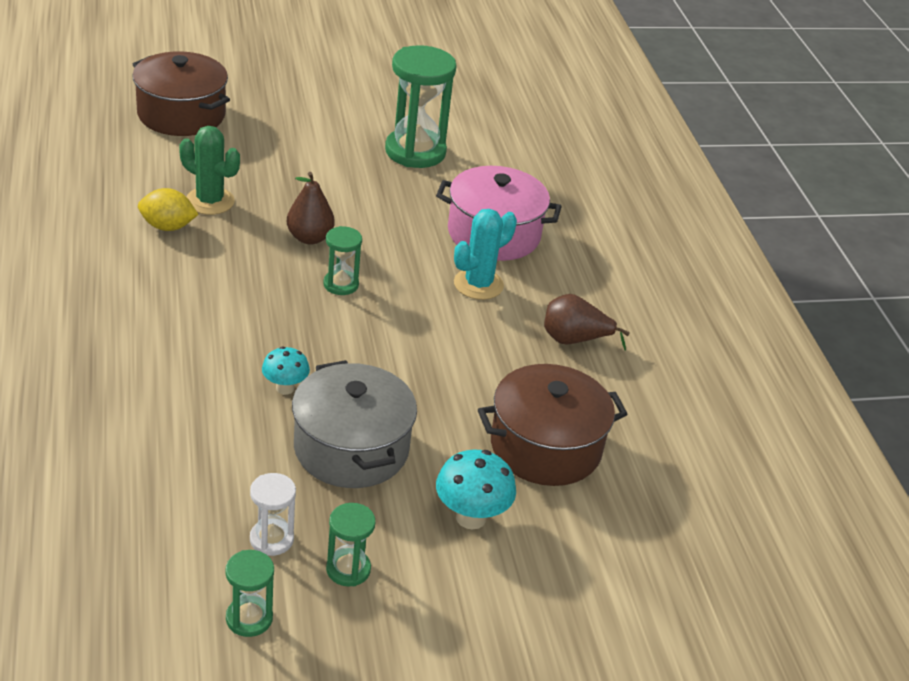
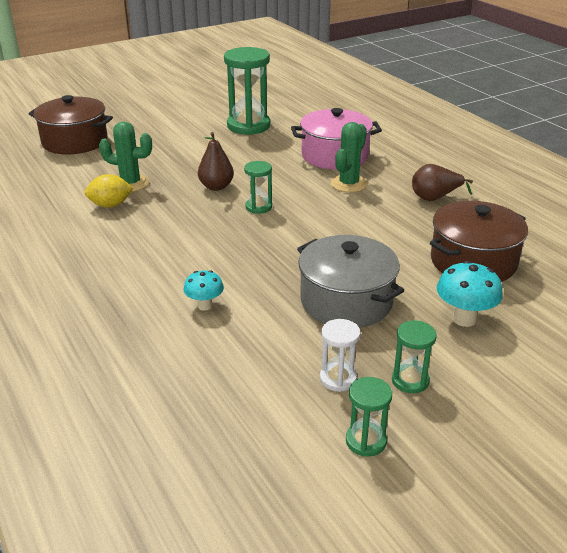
camera: 15 degrees left, 5 degrees down
(285, 388) = (269, 278): turquoise mushroom -> turquoise mushroom (205, 305)
(478, 284) = (349, 184): turquoise cactus -> green cactus

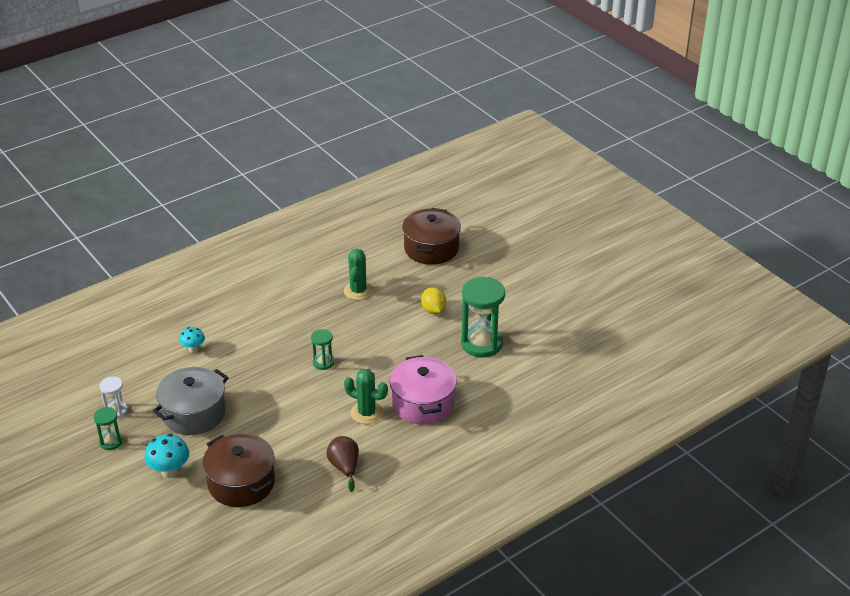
camera: 85 degrees right, 5 degrees up
(110, 205) = (323, 287): yellow lemon -> yellow lemon (433, 310)
(216, 187) = (356, 336): brown pear -> none
(366, 441) = (65, 422): green hourglass -> none

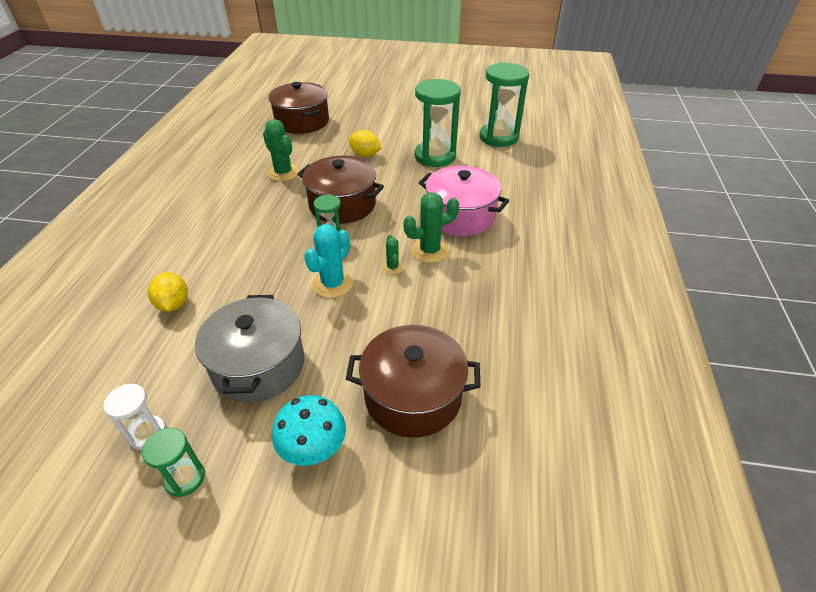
camera: 45 degrees left, 5 degrees up
(193, 349) = (173, 304): turquoise mushroom -> yellow lemon
(284, 394) = (333, 284): none -> turquoise cactus
(329, 408) = (392, 267): none -> green cactus
(344, 467) = (483, 305): brown pear -> none
(361, 343) = (342, 205): none -> brown pot
(560, 358) = (498, 137): none -> green hourglass

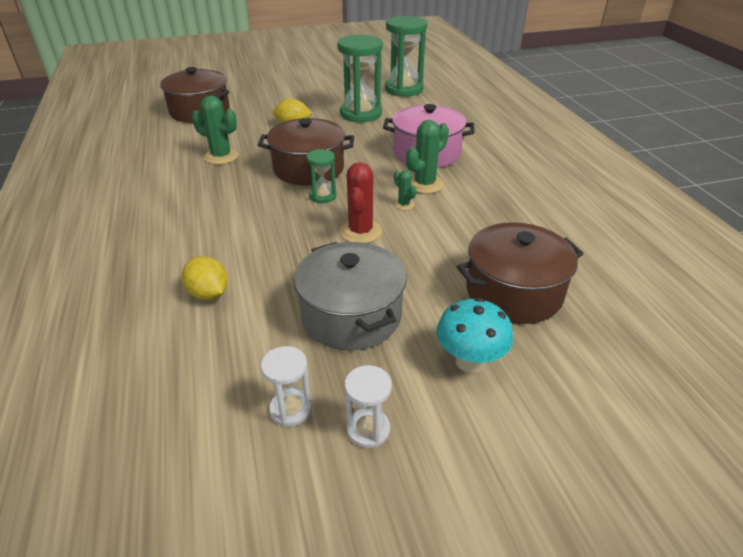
camera: 25 degrees left, 5 degrees down
(185, 478) = (368, 429): green hourglass -> white hourglass
(333, 284) = (360, 231): turquoise cactus -> red cactus

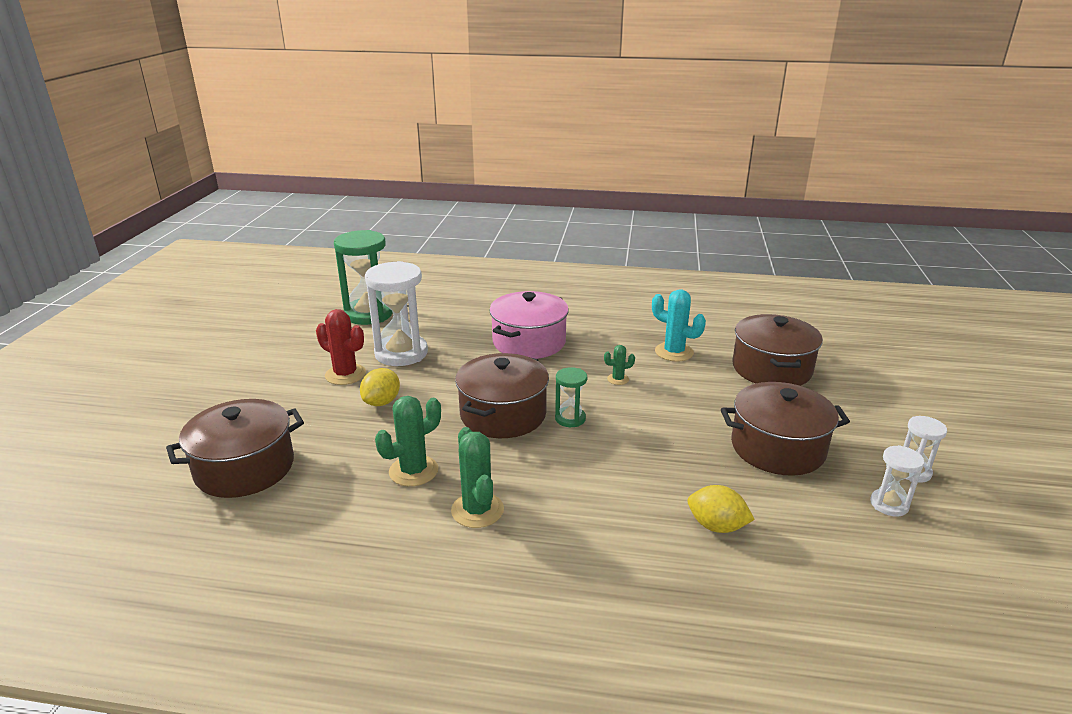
camera: 65 degrees left, 10 degrees down
(209, 294) = (716, 526): yellow lemon -> yellow lemon turned 45 degrees clockwise
(351, 315) = (777, 448): grey pot -> brown pot
(360, 114) = (401, 353): green hourglass -> white hourglass
(360, 231) = (651, 413): red cactus -> red cactus (345, 374)
(424, 184) = (588, 359): green cactus -> green cactus (477, 510)
(469, 361) = (846, 410): turquoise mushroom -> none
(484, 224) = (674, 352): none -> turquoise cactus

